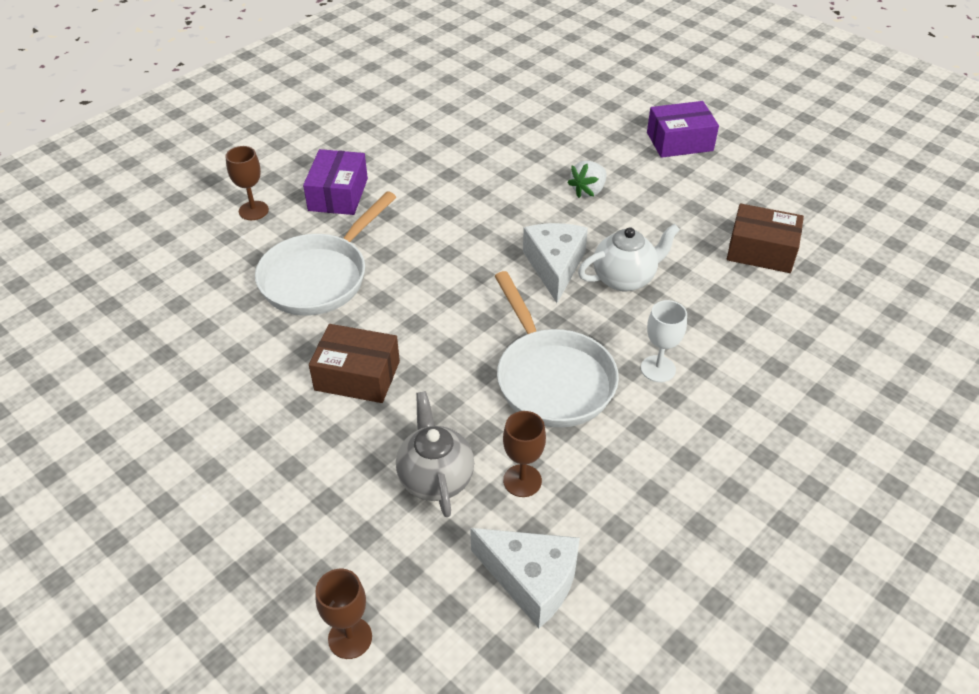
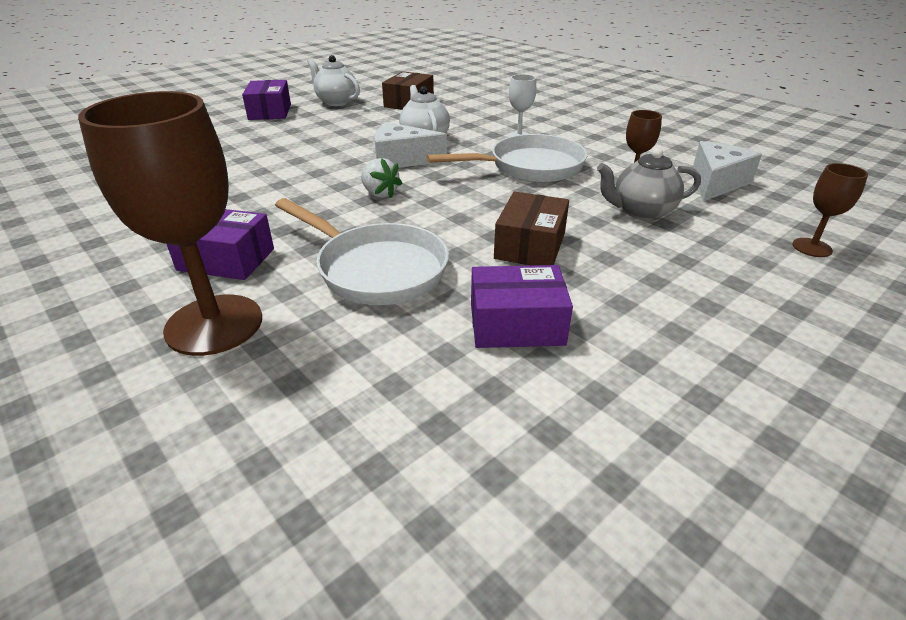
camera: 85 degrees left, 10 degrees down
(233, 365) = (516, 324): none -> purple box
(253, 210) = (214, 324): brown goblet -> brown goblet, size x2.16
(588, 191) = (311, 143): white strawberry -> white strawberry (380, 194)
(737, 185) = (336, 102): none -> white teapot

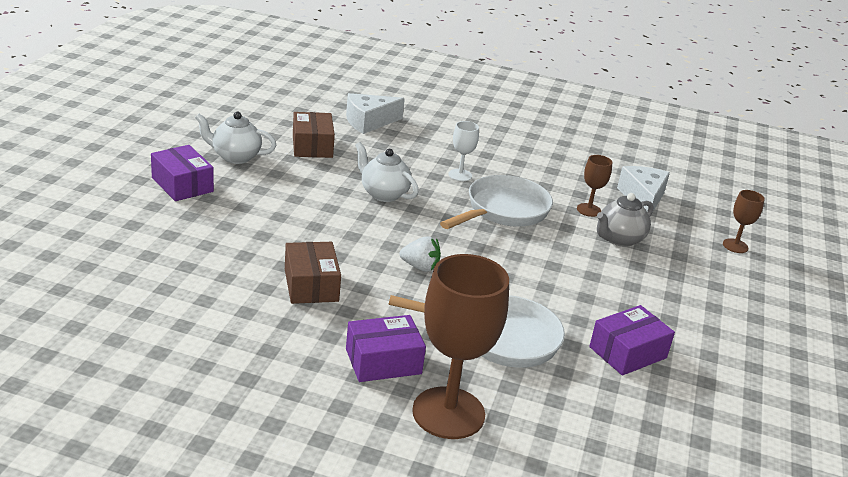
camera: 35 degrees left, 5 degrees down
(402, 159) = (393, 224): white cheese -> white cheese (368, 122)
(530, 246) = (577, 289): brown box -> brown box (311, 285)

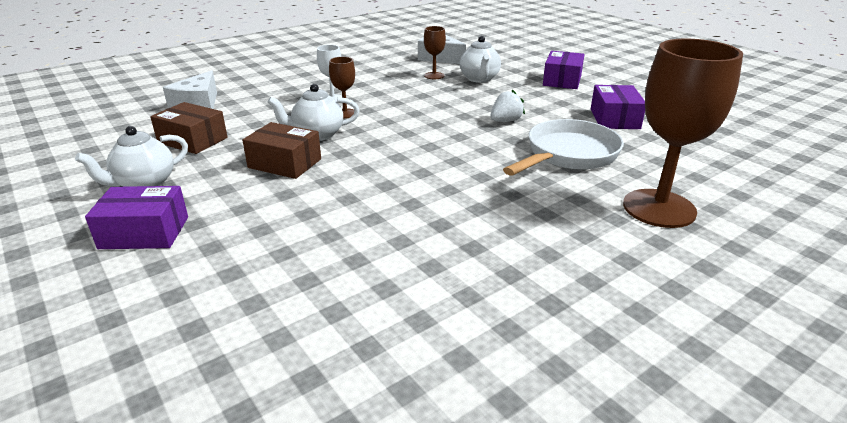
camera: 50 degrees left, 0 degrees up
(311, 285) = (420, 213): brown box -> brown box (285, 163)
(383, 361) = (569, 215): purple box -> purple box (562, 80)
(420, 267) = (443, 154): white strawberry -> white strawberry (505, 121)
(503, 211) = (401, 100): white pan -> none
(619, 239) = (479, 79): grey teapot -> white teapot
(735, 246) = (519, 54): brown goblet -> brown goblet (345, 113)

